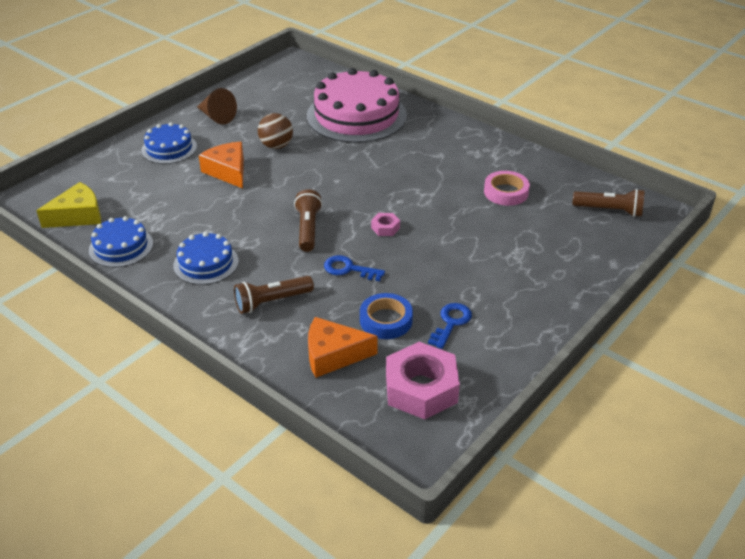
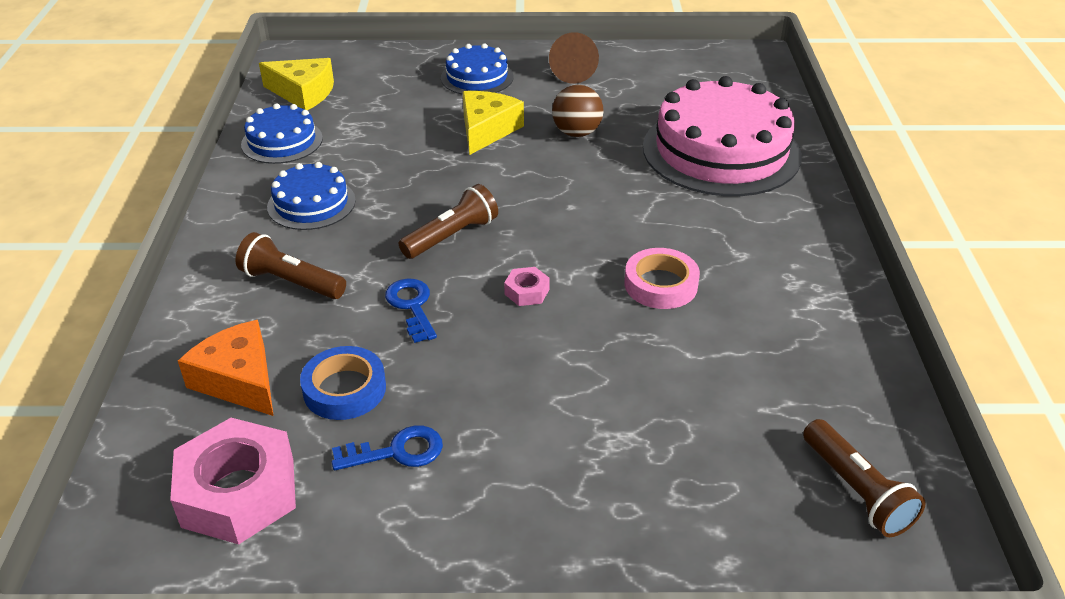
camera: 50 degrees right, 0 degrees up
(228, 171) = (487, 130): orange cheese -> yellow cheese
(506, 192) = (745, 356): pink tape -> pink tape (660, 284)

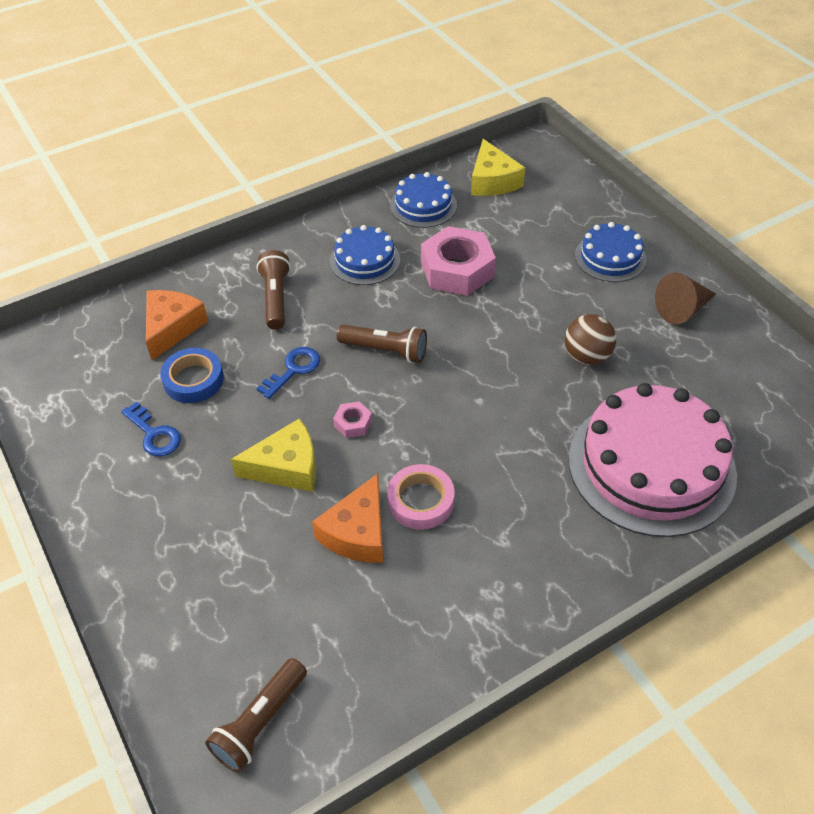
camera: 60 degrees right, 10 degrees up
(238, 492) = (84, 381): pink nut -> pink nut (457, 270)
(487, 130) = (538, 301): yellow cheese -> yellow cheese (287, 467)
(668, 339) = (357, 532): none -> orange cheese

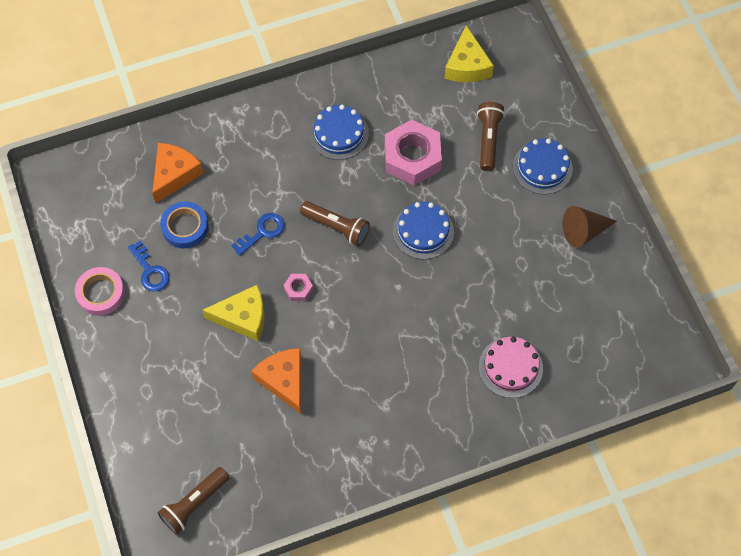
camera: 10 degrees right, 15 degrees up
(275, 298) = (260, 160): brown flashlight -> brown flashlight (488, 140)
(357, 532) = (284, 380): orange cheese -> orange cheese turned 120 degrees clockwise
(420, 501) = (334, 364): pink tape -> pink tape (101, 293)
(423, 205) = (400, 83): blue cake -> blue cake (423, 231)
(586, 356) = (492, 262): brown ball -> none
(651, 465) = (510, 367): pink cake -> pink cake, size x0.52

